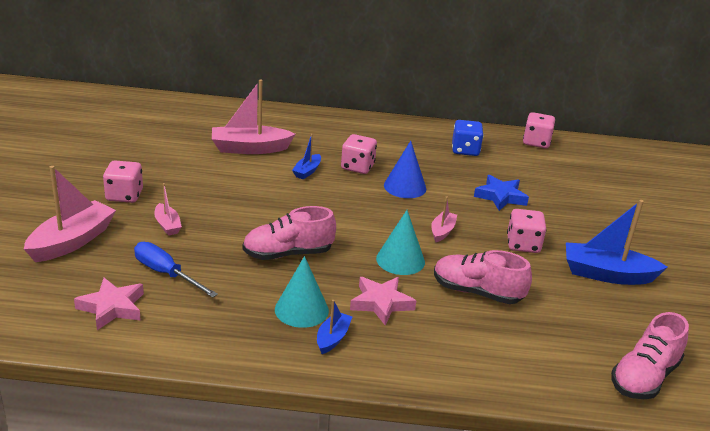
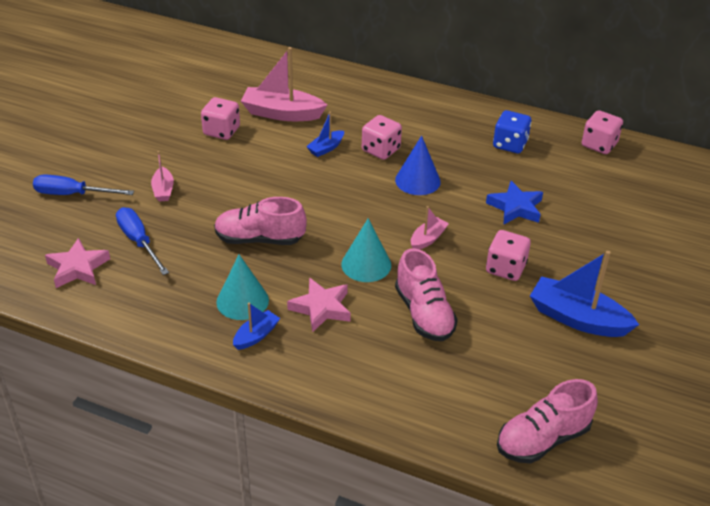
camera: 20 degrees right, 10 degrees up
(72, 241) = (72, 194): pink boat -> blue screwdriver
(124, 195) = (139, 152): pink dice -> pink dice (221, 131)
(477, 292) = (424, 314): pink shoe -> pink shoe turned 150 degrees counterclockwise

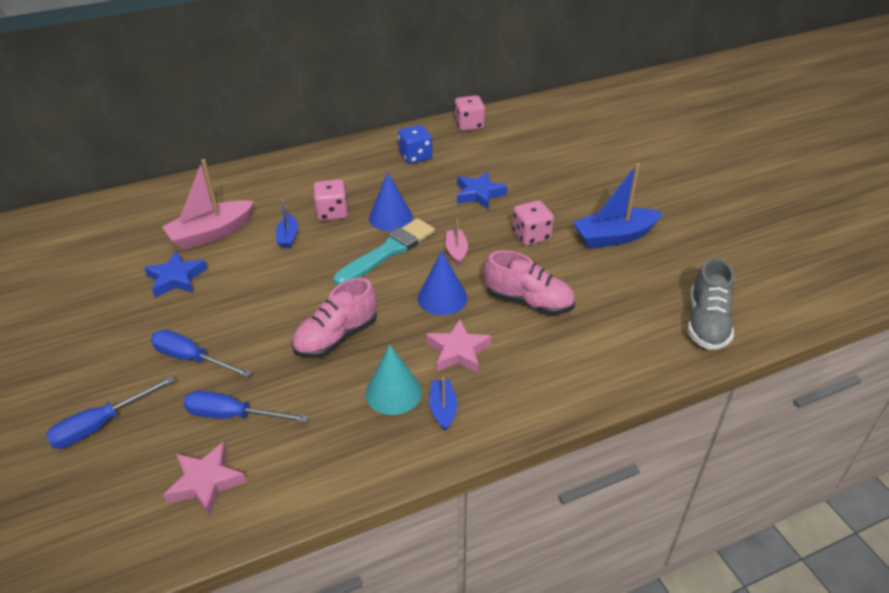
camera: 45 degrees left, 0 degrees up
(163, 190) = (192, 358): pink boat -> blue screwdriver
(221, 131) = (176, 278): pink dice -> blue star
(366, 264) = (442, 298): turquoise cone -> blue cone
(378, 205) = (388, 251): none -> turquoise brush
(543, 439) = (707, 323): pink shoe -> grey shoe

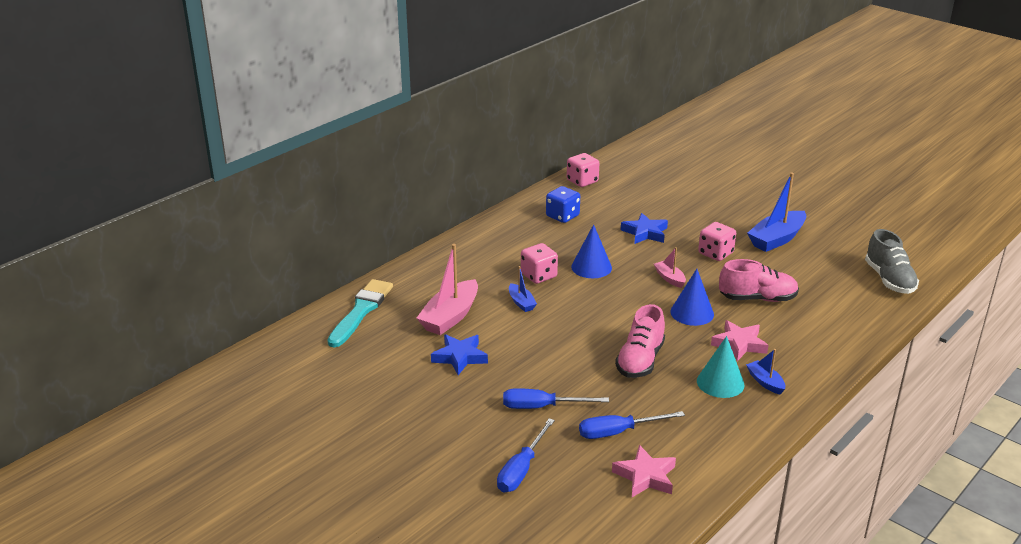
camera: 25 degrees left, 10 degrees down
(388, 251) = (616, 292): turquoise brush -> turquoise brush (361, 311)

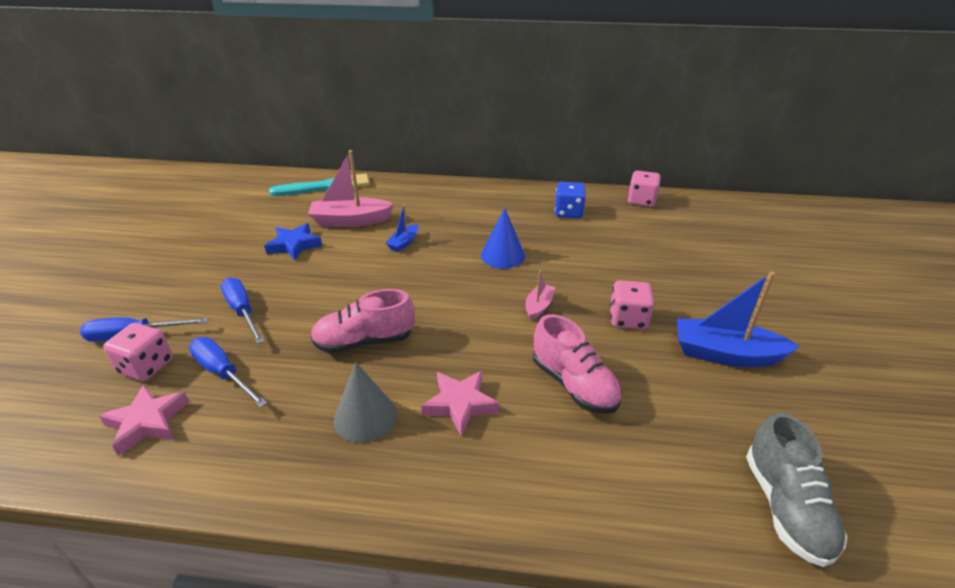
camera: 55 degrees right, 5 degrees up
(539, 276) = (456, 236): pink dice -> pink dice (146, 366)
(645, 233) = (604, 262): blue star -> none
(692, 313) = (489, 345): blue cone -> none
(720, 383) = (365, 417): turquoise cone -> grey cone
(765, 382) = (395, 458): blue boat -> none
(889, 280) = (785, 507): grey shoe -> grey shoe turned 45 degrees counterclockwise

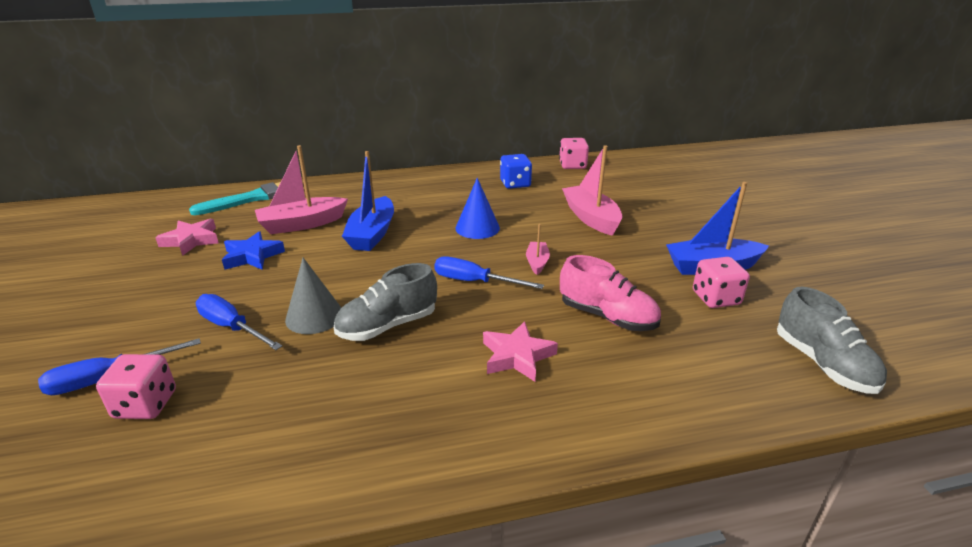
camera: 20 degrees left, 5 degrees down
(147, 422) = (183, 457): pink star -> pink star (191, 240)
(223, 373) = (247, 389): blue screwdriver -> blue screwdriver (474, 282)
(364, 342) = (388, 326): pink shoe -> grey shoe
(365, 417) = (432, 389): grey cone -> grey cone (314, 316)
(404, 243) = (372, 234): blue boat -> blue boat, size x1.93
(624, 267) = (591, 218): none -> pink boat
(628, 319) = (619, 257): pink dice -> pink dice (715, 298)

